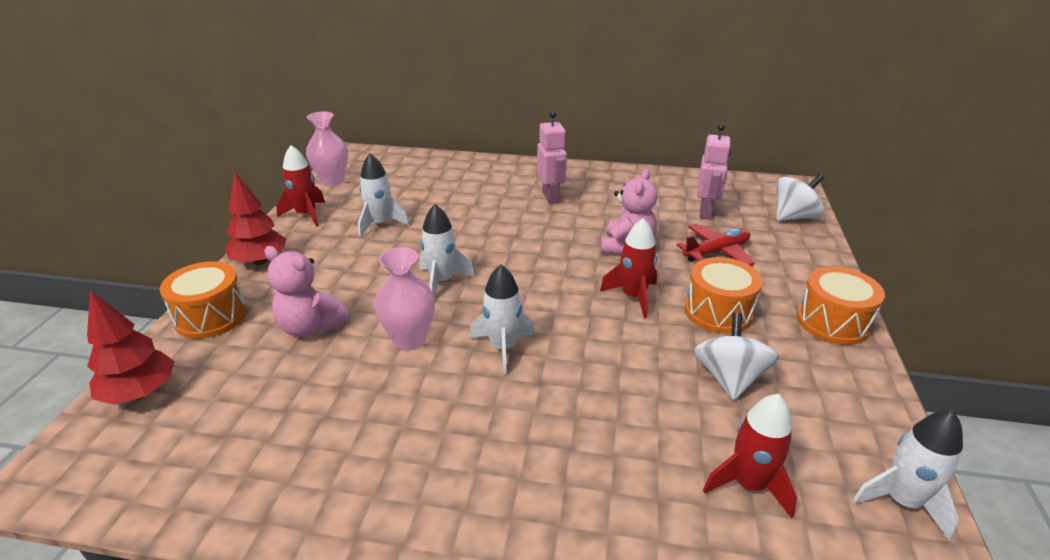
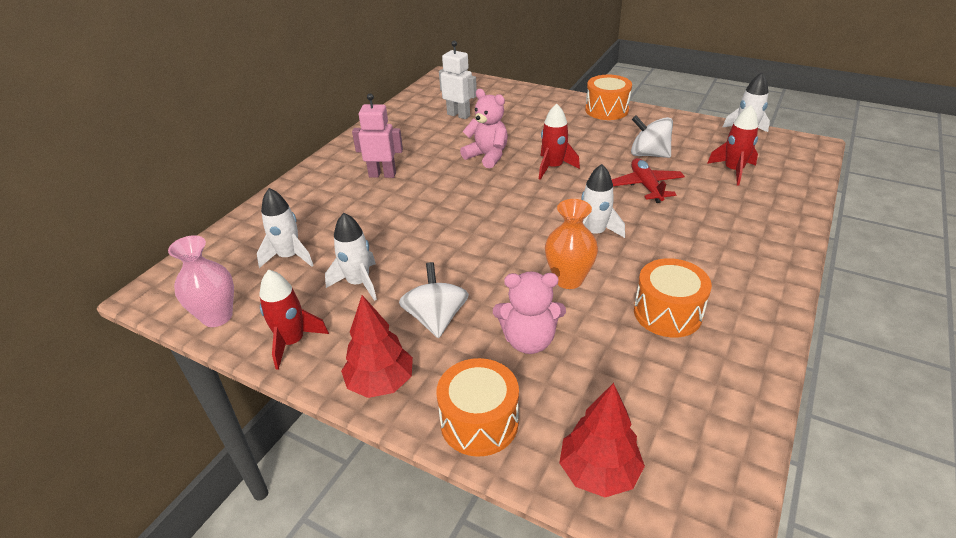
camera: 70 degrees left, 5 degrees up
(311, 327) = (529, 340): pink teddy bear -> pink teddy bear turned 45 degrees clockwise
(409, 339) = (568, 279): pink vase -> orange vase
(442, 281) = (489, 253): white rocket -> white rocket (289, 256)
(705, 212) = (458, 115): pink robot -> white robot
(716, 252) = (514, 124): red plane -> red plane (646, 186)
(718, 312) = (583, 141): orange drum -> orange drum (667, 313)
(794, 217) = (486, 88): white spinning top -> white spinning top (436, 319)

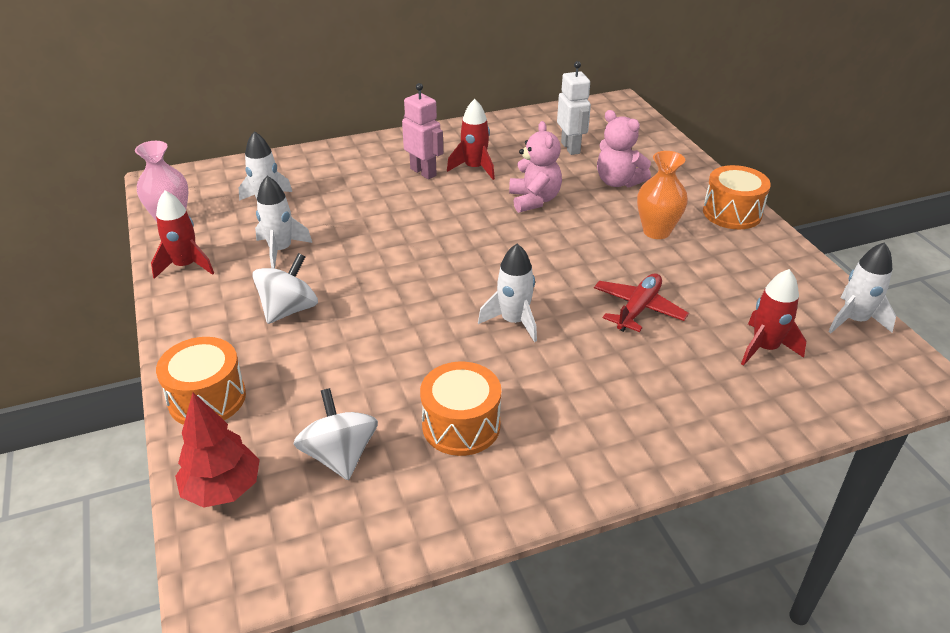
camera: 40 degrees right, 0 degrees up
(380, 383) = (192, 329): red tree -> none
(529, 340) = (324, 369): pink teddy bear -> pink teddy bear (618, 182)
(553, 167) = (577, 242): red rocket -> red rocket (474, 168)
(568, 279) = (428, 345): orange vase -> orange vase (656, 231)
(648, 154) = (697, 281): white spinning top -> white spinning top (340, 455)

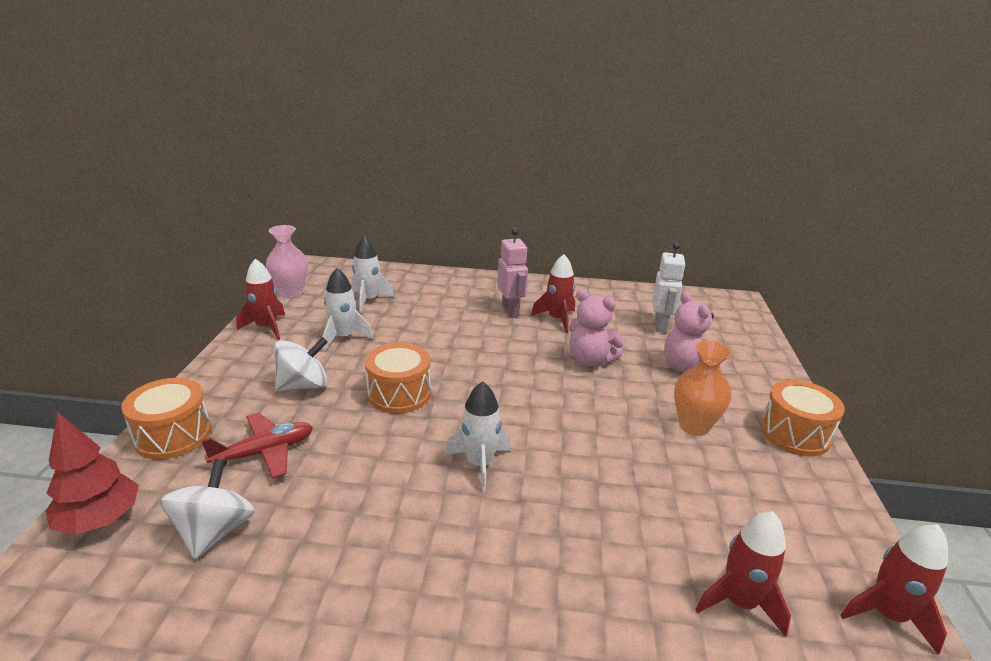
camera: 25 degrees right, 10 degrees down
(461, 425) = (342, 549): orange drum -> orange drum (399, 394)
(534, 200) = (590, 360): pink teddy bear -> pink teddy bear turned 105 degrees clockwise
(638, 309) = (616, 498): red plane -> red plane (265, 452)
(854, 320) = (887, 615): white rocket -> red rocket

